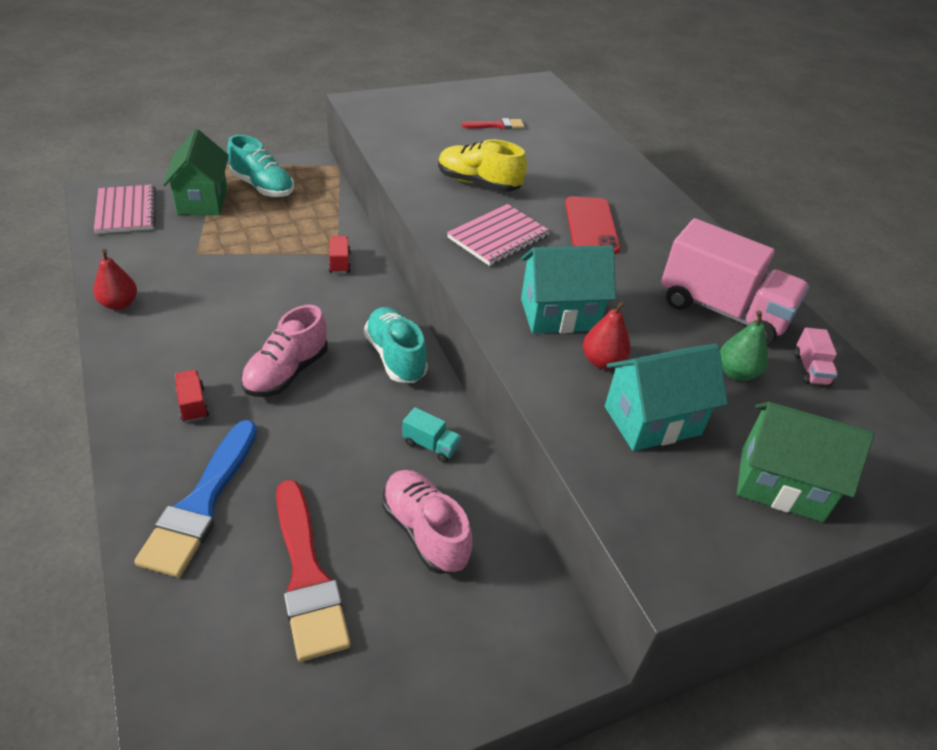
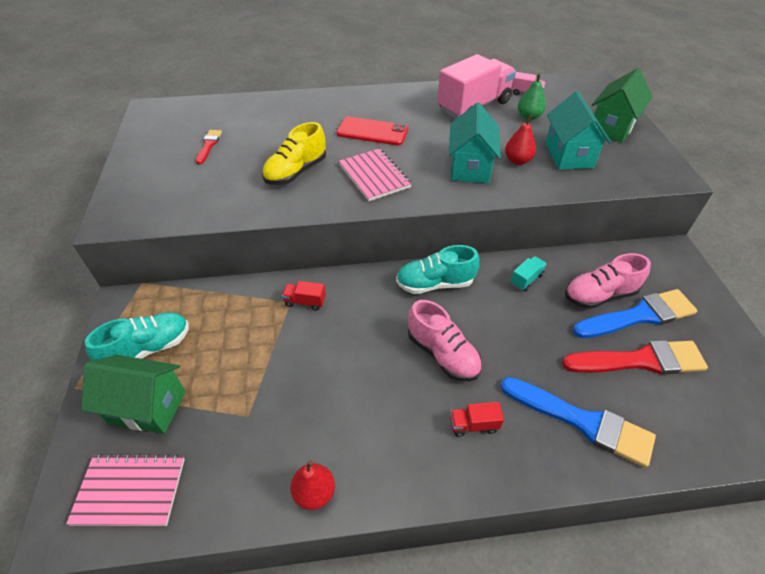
camera: 70 degrees left, 5 degrees up
(394, 581) = (638, 316): none -> blue brush

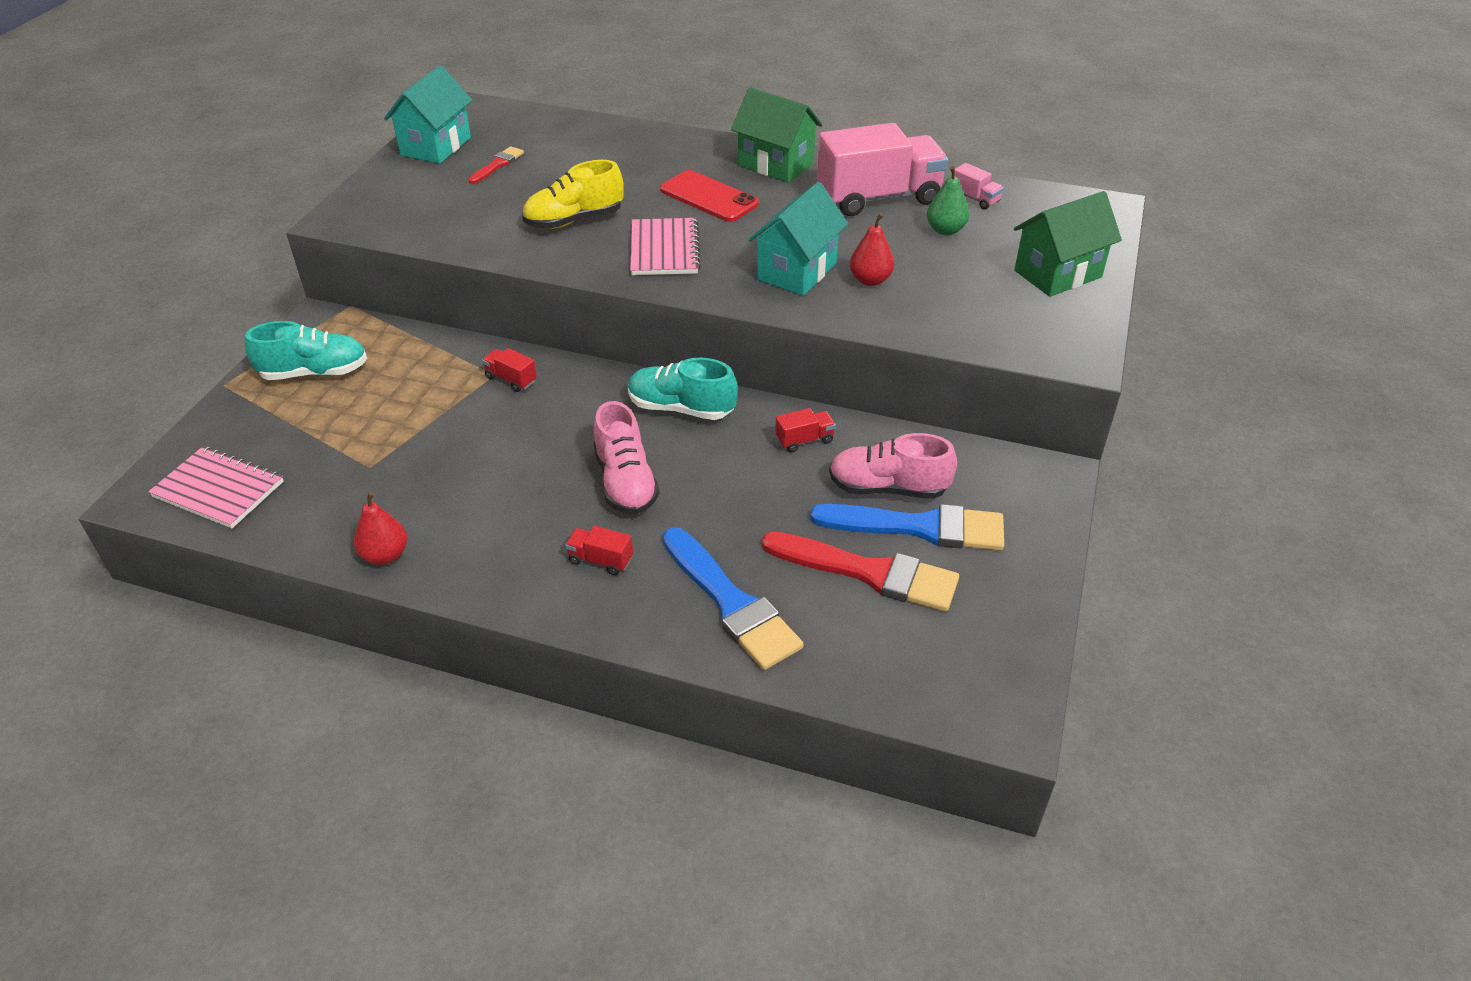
camera: 25 degrees right, 5 degrees down
(147, 407) = (279, 425): green house -> green house (775, 164)
(526, 279) = (804, 440): turquoise truck -> red truck
(568, 155) = (951, 292): turquoise house -> turquoise house (436, 146)

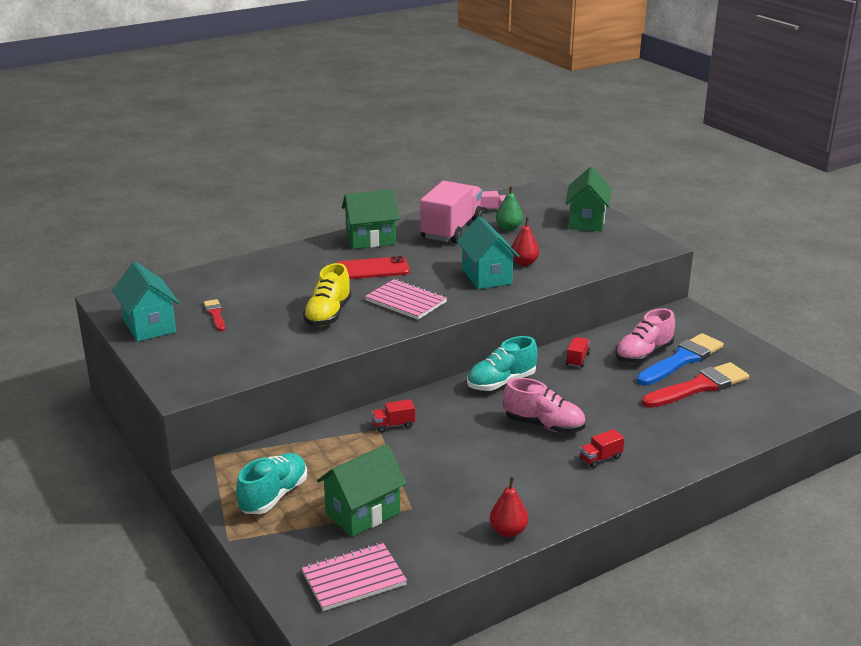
camera: 50 degrees left, 15 degrees down
(332, 440) = (363, 513): none -> green house
(731, 603) = (679, 433): blue brush -> none

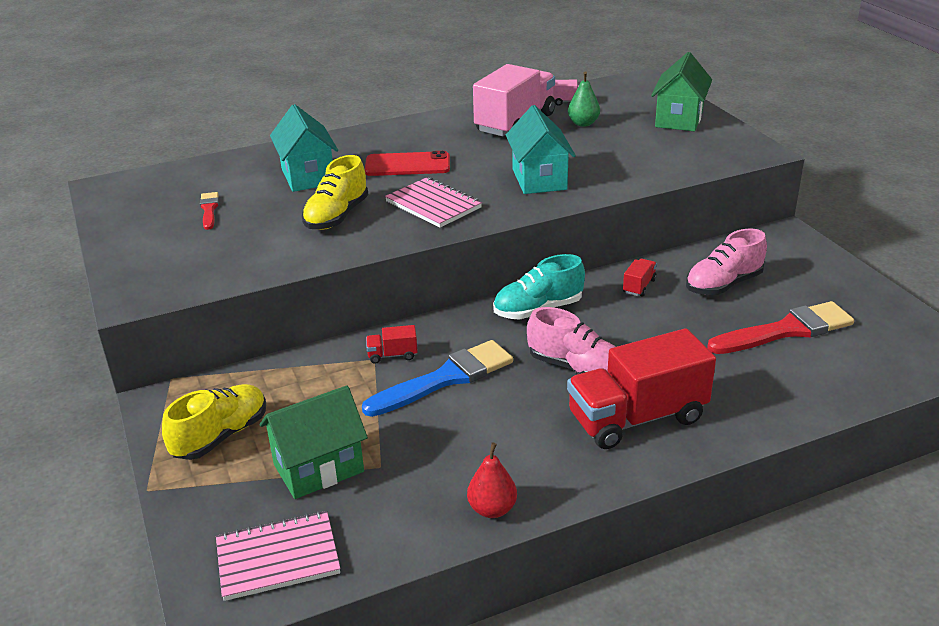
camera: 10 degrees right, 5 degrees up
(149, 326) = (131, 219): turquoise house -> turquoise house (308, 176)
(273, 496) = (221, 436): turquoise shoe -> yellow shoe
(371, 240) = (418, 131): green house -> none
(524, 263) = (589, 165): red pear -> none
(600, 458) = (637, 418): red truck -> red truck, size x2.44
(682, 360) = (771, 294): blue brush -> blue brush (445, 378)

